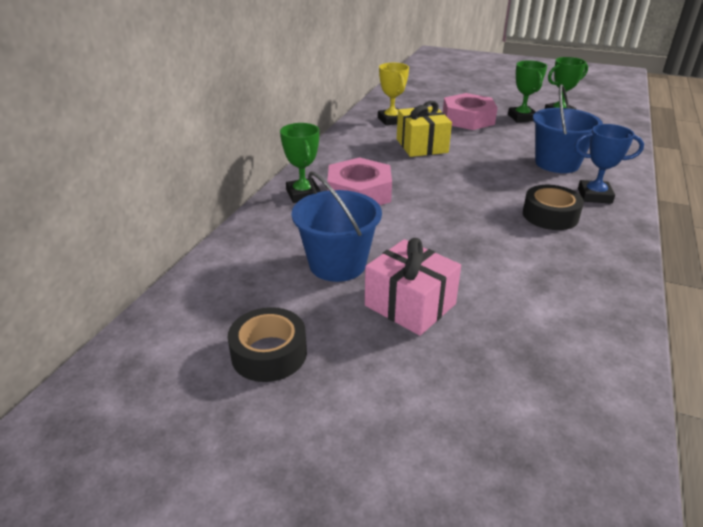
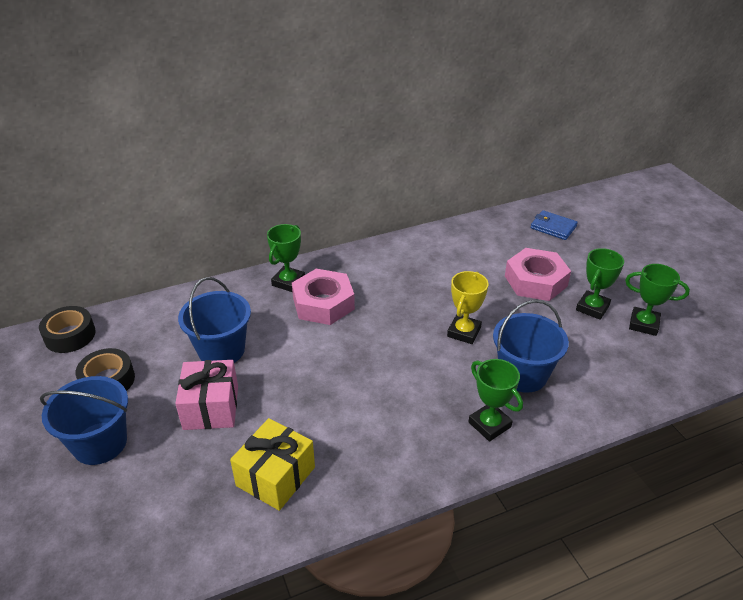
camera: 45 degrees right, 5 degrees up
(365, 404) = (100, 443): none -> blue bucket
(391, 120) = (466, 246): yellow trophy -> yellow trophy (464, 332)
(421, 146) = (442, 287): yellow gift -> yellow gift (275, 476)
(423, 92) = (553, 227): none -> blue wallet
(550, 215) = (417, 414): black tape -> black tape (70, 335)
(594, 196) = (489, 424): blue trophy -> green trophy

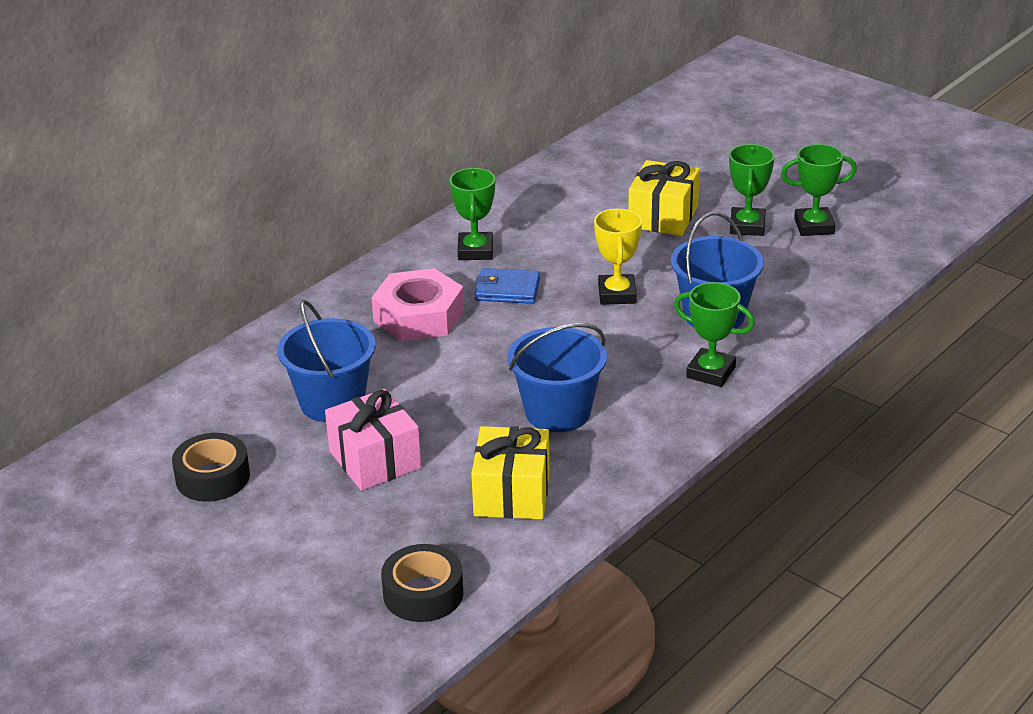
camera: 25 degrees left, 5 degrees down
(70, 335) = (106, 450): black tape -> black tape (423, 593)
(100, 443) = (269, 536): blue bucket -> blue bucket (557, 412)
(288, 282) = (351, 306): green trophy -> green trophy (475, 251)
(535, 281) = (663, 216): pink nut -> yellow gift
(553, 227) = (643, 150): blue wallet -> blue wallet (507, 289)

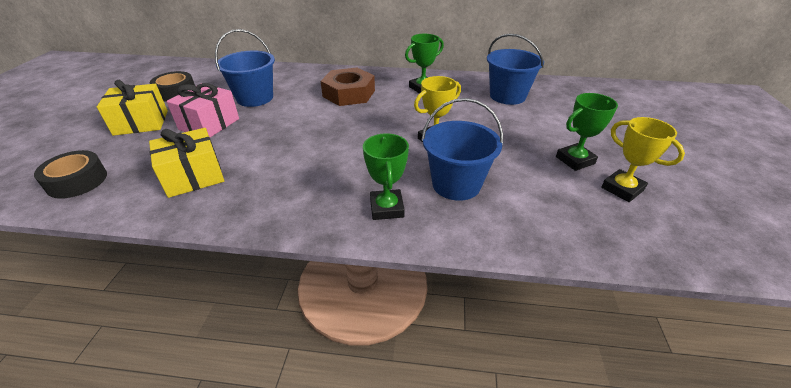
camera: 55 degrees right, 5 degrees up
(419, 316) = (349, 93): pink nut -> brown nut
(507, 289) = (398, 107): blue wallet -> none
(557, 412) = (291, 163): blue bucket -> blue bucket (507, 96)
(663, 216) = (535, 127): yellow gift -> yellow gift (141, 123)
(814, 226) = (622, 189): green trophy -> yellow trophy

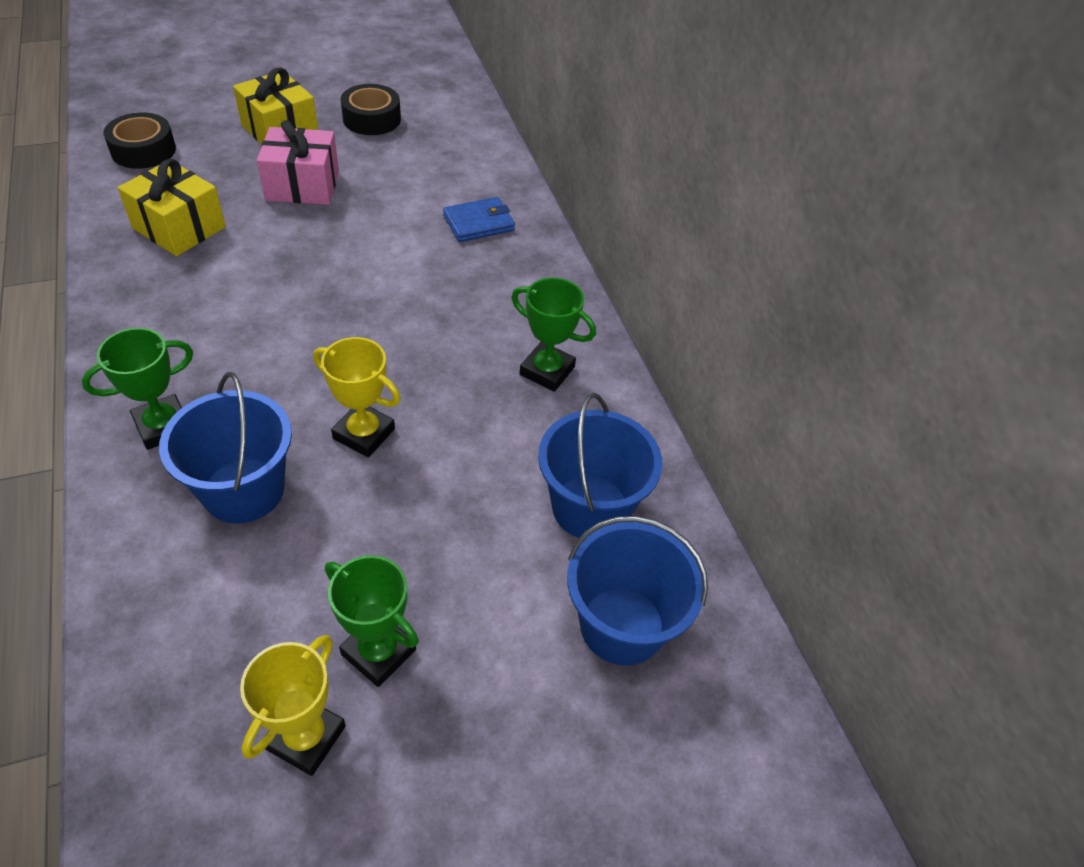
camera: 60 degrees right, 10 degrees up
(255, 98) = (396, 194): blue bucket -> blue bucket (622, 625)
(305, 82) = (478, 223): none -> blue wallet
(349, 93) = (468, 285): brown nut -> none

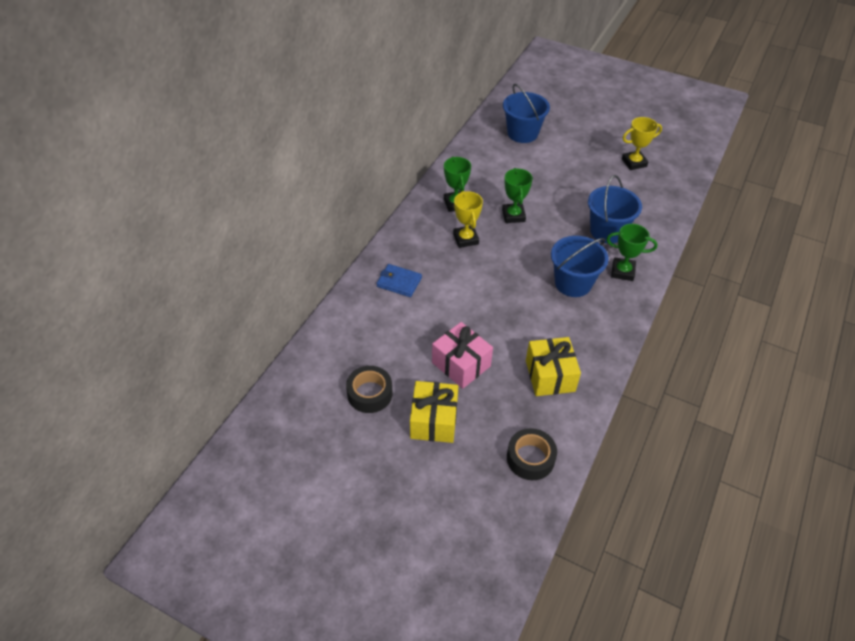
camera: 130 degrees left, 0 degrees up
(364, 434) = (548, 224): yellow trophy -> yellow trophy (465, 239)
(378, 652) = (598, 167): green trophy -> green trophy (513, 215)
(590, 507) = (495, 160): blue bucket -> blue bucket (573, 283)

